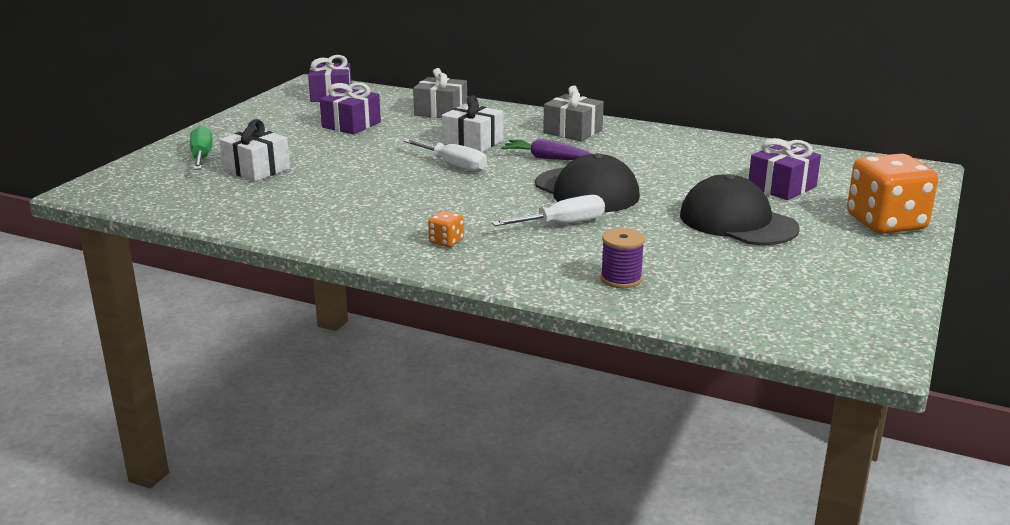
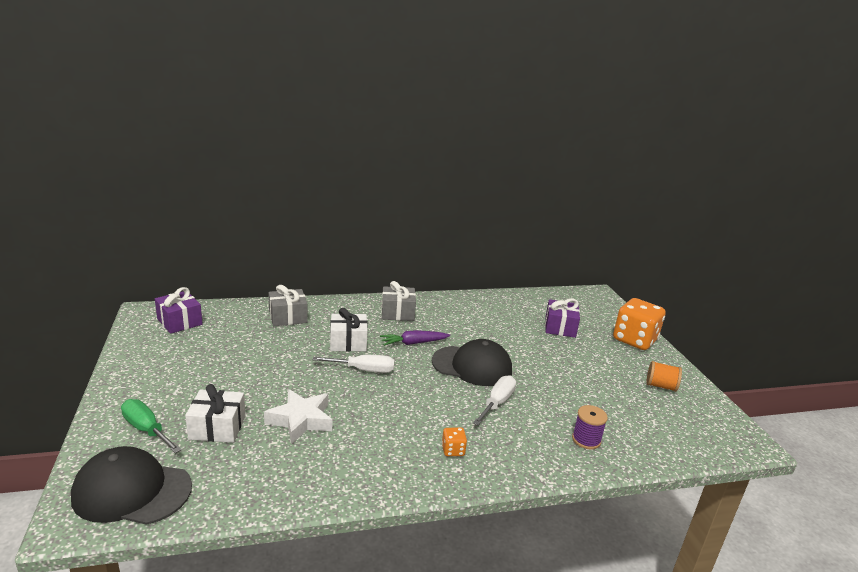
camera: 40 degrees left, 0 degrees up
(334, 183) = (301, 420): none -> white star
(351, 125) = (236, 350): purple gift -> none
(737, 222) = (576, 364): black cap -> black cap (132, 491)
(834, 270) = (660, 386): none -> orange spool

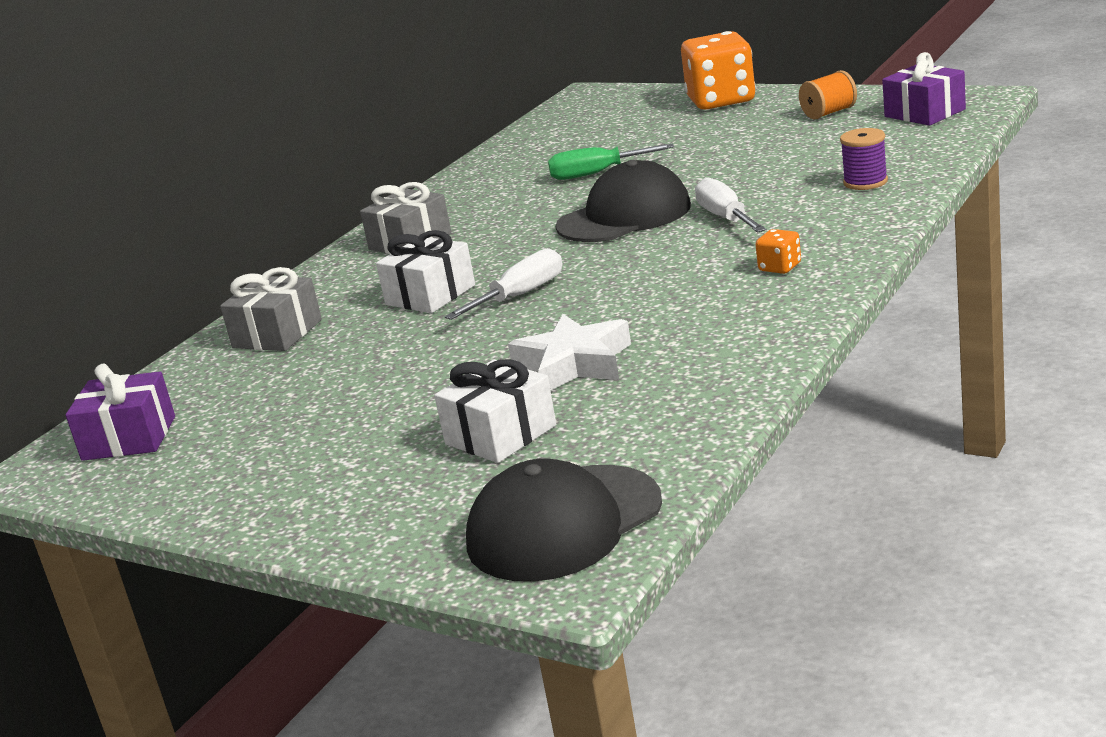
camera: 40 degrees left, 0 degrees up
(146, 429) = (421, 499): green screwdriver -> green screwdriver (597, 173)
(413, 343) = (509, 245): purple carrot -> none
(560, 327) = (625, 138): purple gift -> purple gift (925, 113)

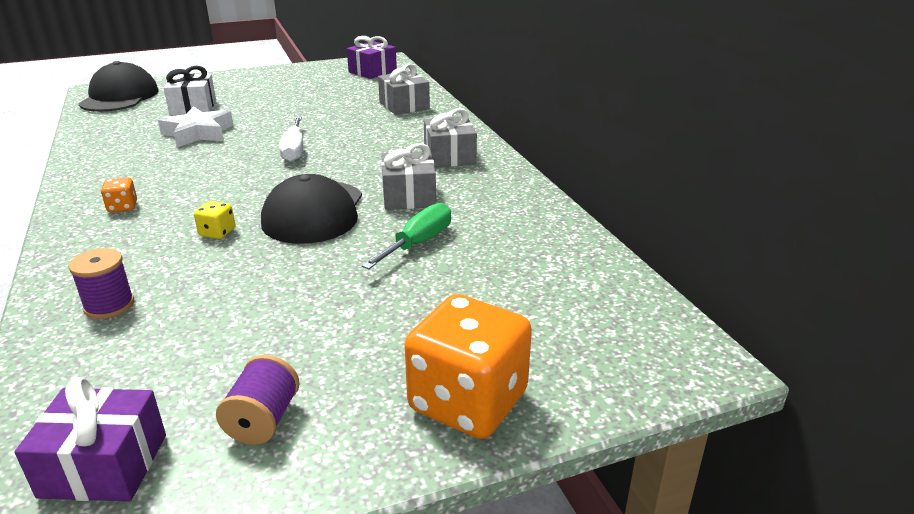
camera: 125 degrees right, 5 degrees up
(430, 295) = (356, 137): white gift -> none
(528, 211) = (409, 196): none -> grey gift
(726, 218) = (217, 232): white screwdriver -> yellow dice
(829, 113) = (263, 420): orange spool -> purple spool

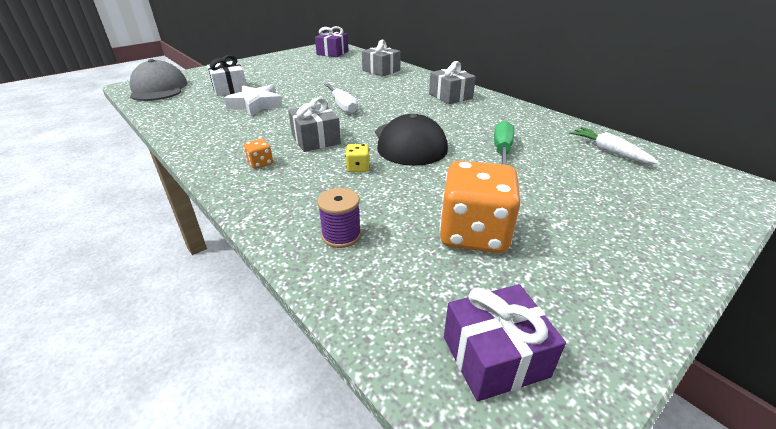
camera: 20 degrees left, 5 degrees up
(120, 97) = (158, 88): black cap -> grey cap
(263, 420) = (561, 287): purple spool -> none
(409, 196) = (457, 123): grey gift -> grey gift (316, 140)
(468, 402) = (664, 240): orange dice -> orange dice (474, 234)
(565, 273) = (609, 151): none -> white carrot

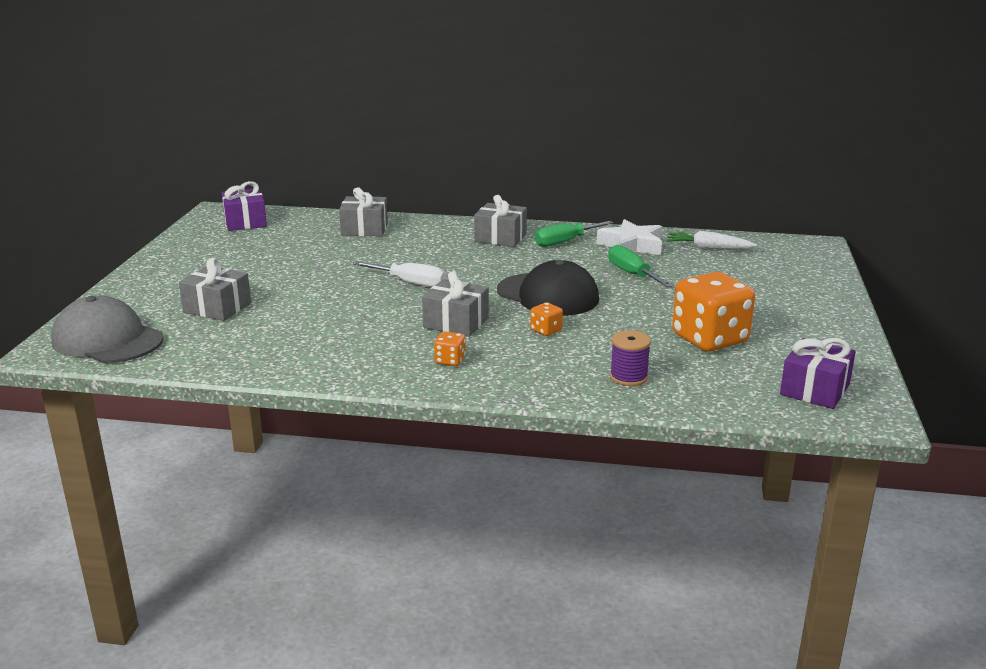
camera: 40 degrees left, 10 degrees down
(229, 88) = (217, 308): white gift -> grey gift
(256, 105) = (305, 314): white star -> white star (632, 245)
(358, 168) = (546, 330): yellow dice -> orange dice
(490, 111) = (565, 242): none -> green screwdriver

